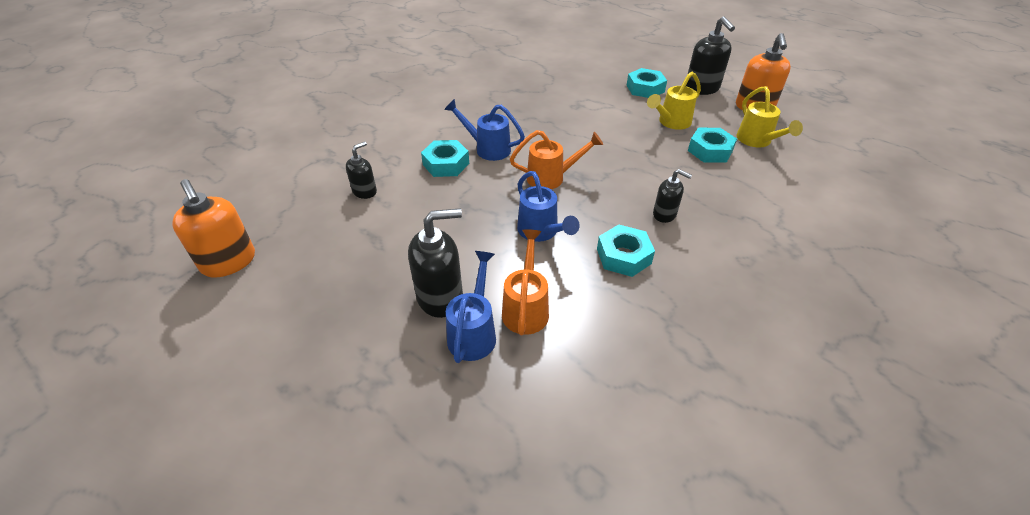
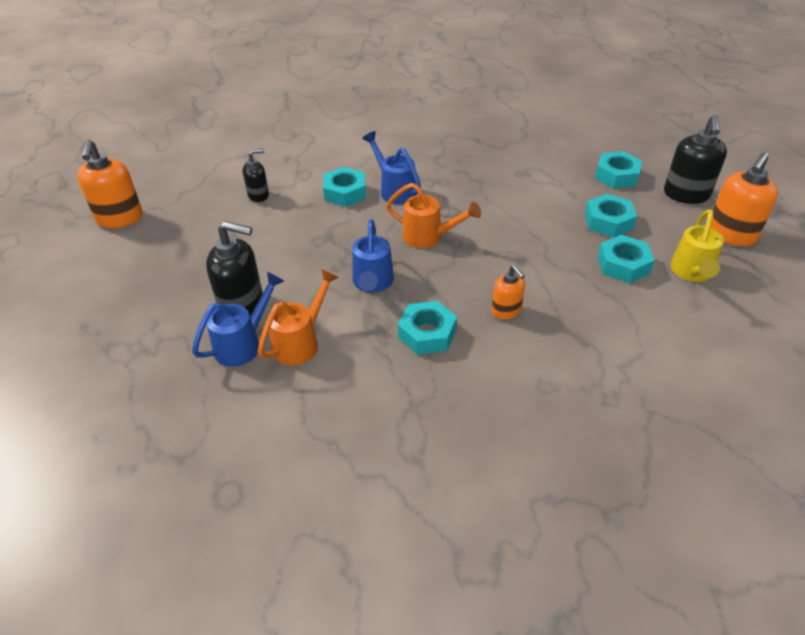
camera: 30 degrees right, 0 degrees up
(664, 214) = (506, 311): black soap dispenser -> orange soap dispenser
(671, 123) = (608, 221): yellow watering can -> turquoise nut

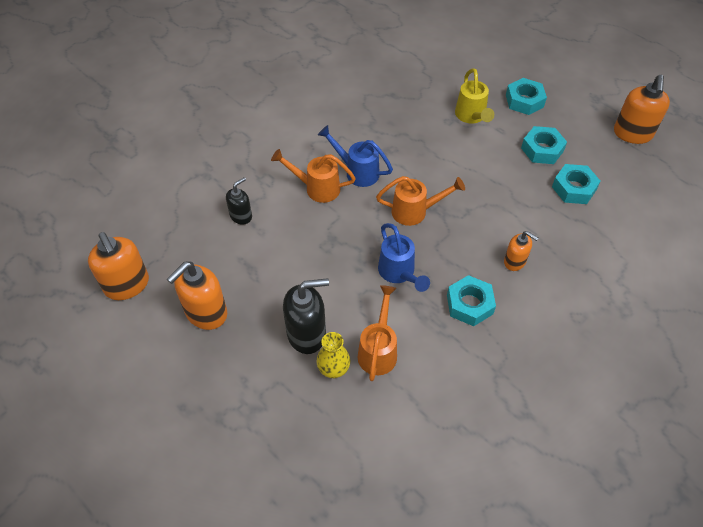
camera: 25 degrees left, 10 degrees up
(166, 259) = (206, 313): none -> orange soap dispenser
(244, 343) = (333, 369): blue watering can -> yellow vase
(345, 192) = (316, 188): turquoise nut -> orange watering can
(686, 194) = (584, 104): black soap dispenser -> none
(691, 273) = (623, 180): yellow watering can -> yellow watering can (471, 117)

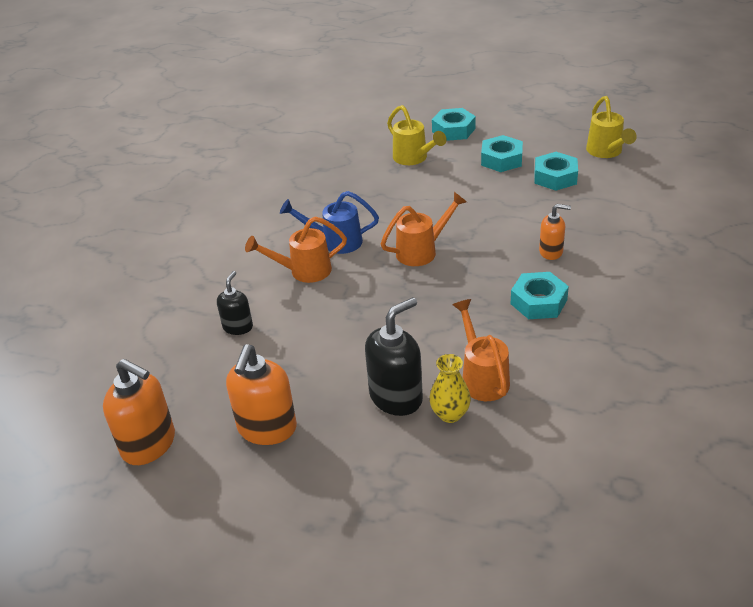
camera: 25 degrees left, 15 degrees down
(399, 273) = (449, 306): blue watering can -> none
(632, 134) = (570, 120): orange soap dispenser -> none
(638, 182) = (606, 152): none -> yellow watering can

